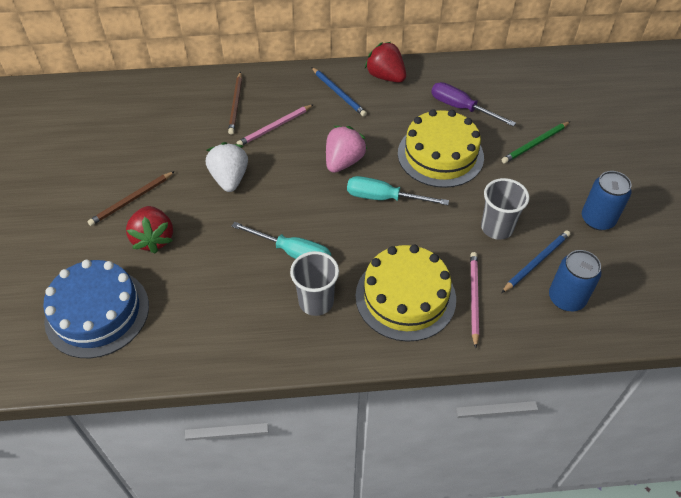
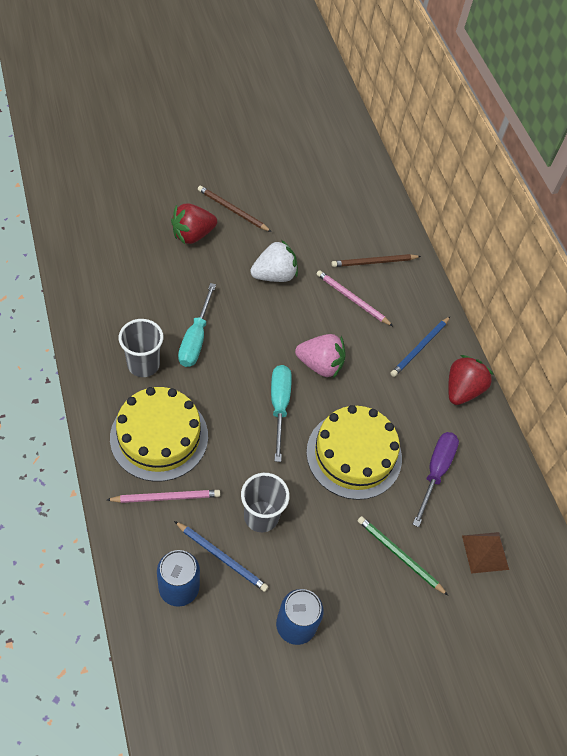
camera: 70 degrees right, 5 degrees up
(97, 312) = (112, 216): blue cake -> none
(532, 95) = (485, 552): none -> brown pyramid

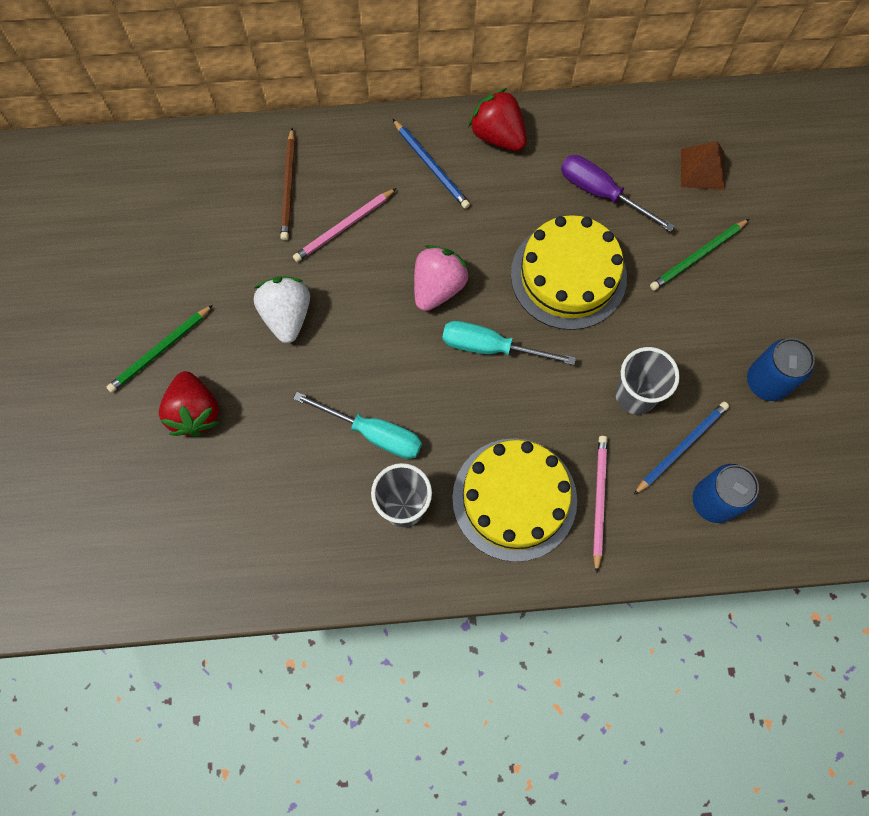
camera: 70 degrees left, 15 degrees up
(232, 210) = (160, 350): brown pencil -> green pencil

